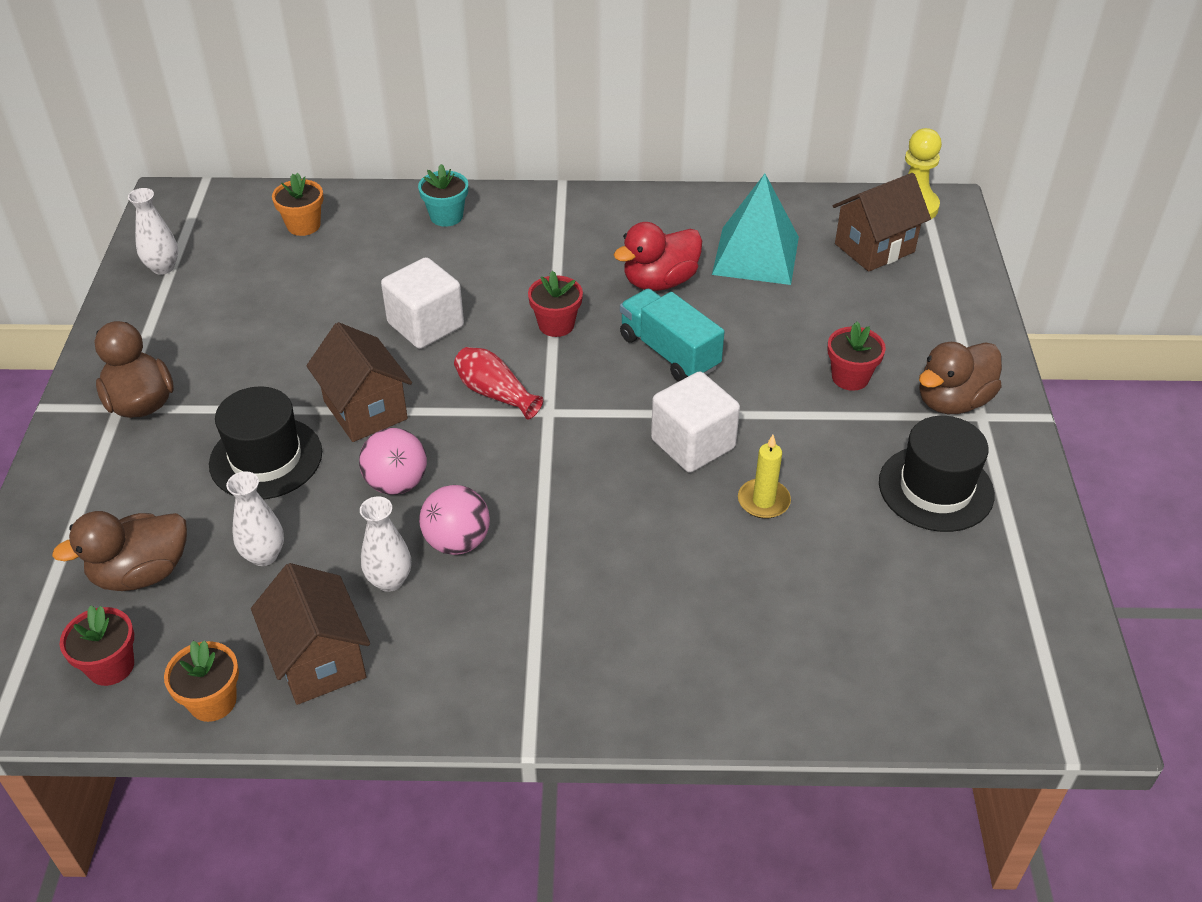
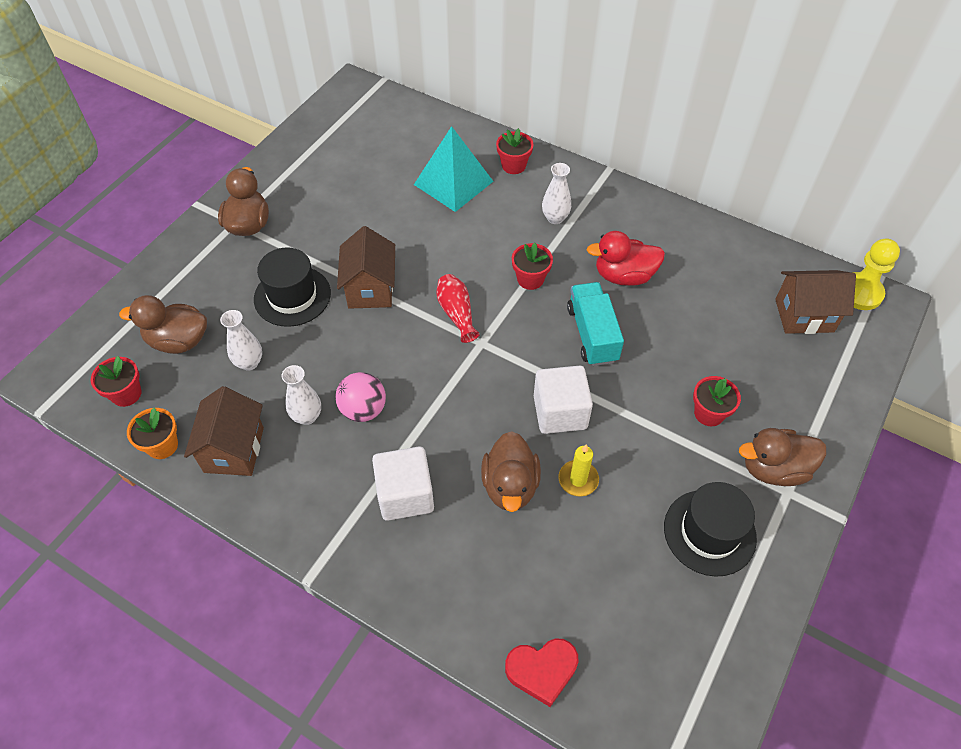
camera: 30 degrees right, 10 degrees up
(163, 267) = (319, 134): white vase -> white vase (555, 218)
(303, 225) = (420, 137): orange flower pot -> none
(396, 483) = (355, 350): pink ball -> none
(425, 325) = (447, 243): white cube -> white cube (405, 495)
(446, 216) = (513, 165): turquoise flower pot -> red flower pot
(694, 541) = (510, 486): none -> brown duck
(756, 255) = (708, 284): turquoise pyramid -> turquoise pyramid (453, 183)
(869, 706) = (542, 670): none -> red heart

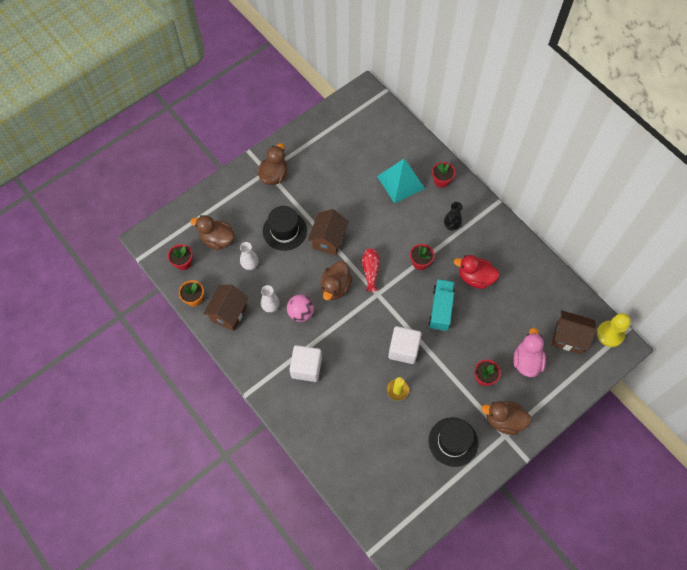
camera: 20 degrees right, 10 degrees up
(510, 486) = (361, 381): brown duck -> brown duck (335, 287)
(542, 670) = (340, 478): red heart -> none
(555, 218) = (451, 226): white vase -> black vase
(761, 368) = (526, 361): none -> pink duck

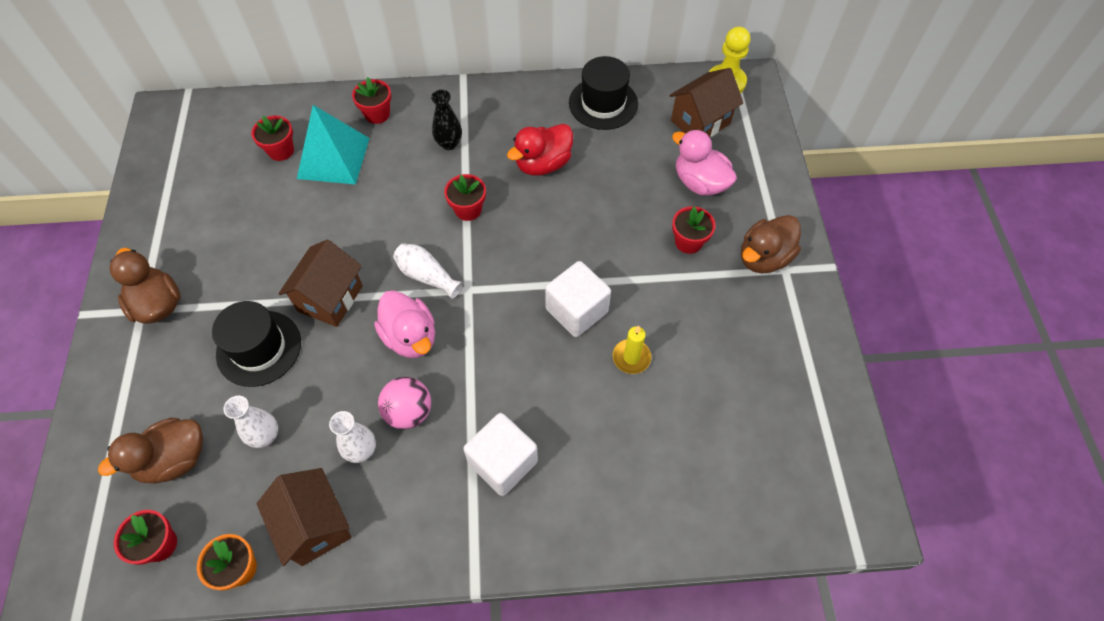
camera: 55 degrees left, 5 degrees down
(328, 240) = (330, 298): brown house -> brown house turned 60 degrees clockwise
(335, 287) = (410, 337): brown duck -> pink duck
(370, 271) = (427, 276): red vase -> white vase
(386, 157) = (281, 150): none -> red flower pot
(441, 309) = (554, 229): turquoise truck -> none
(453, 442) = (755, 336): black hat -> black hat (603, 103)

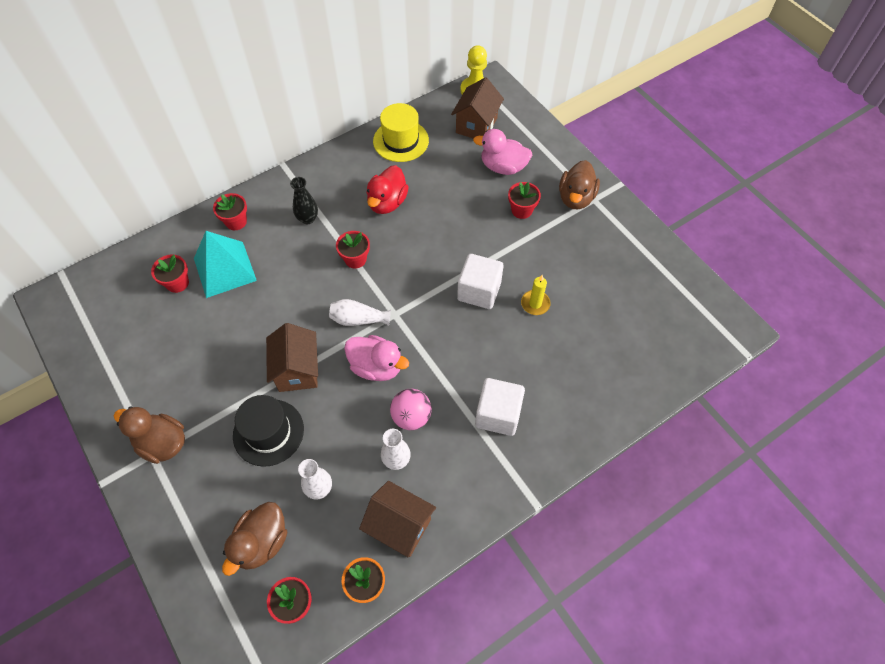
camera: 30 degrees left, 0 degrees up
(603, 103) = (401, 141): black hat -> yellow hat

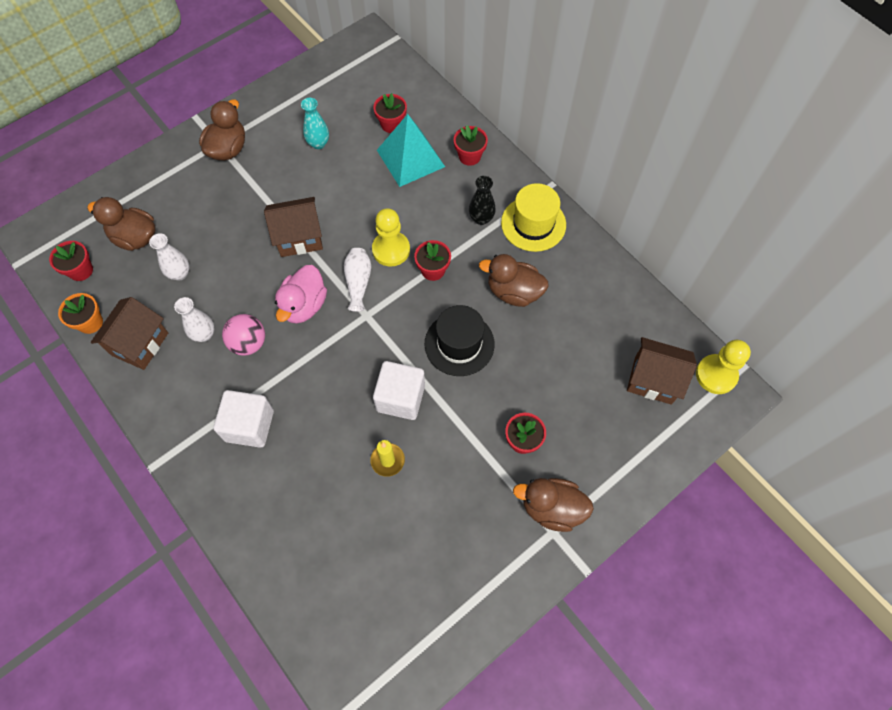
camera: 85 degrees right, 5 degrees up
(182, 350) = (318, 143): none -> turquoise vase
(268, 432) = (236, 225): black hat -> black hat (459, 344)
(327, 291) = (391, 250): none -> yellow pawn
(387, 202) = (513, 292): red duck -> brown duck
(401, 141) = (609, 296): yellow hat -> yellow hat (533, 224)
(503, 167) = (588, 416): pink duck -> none

